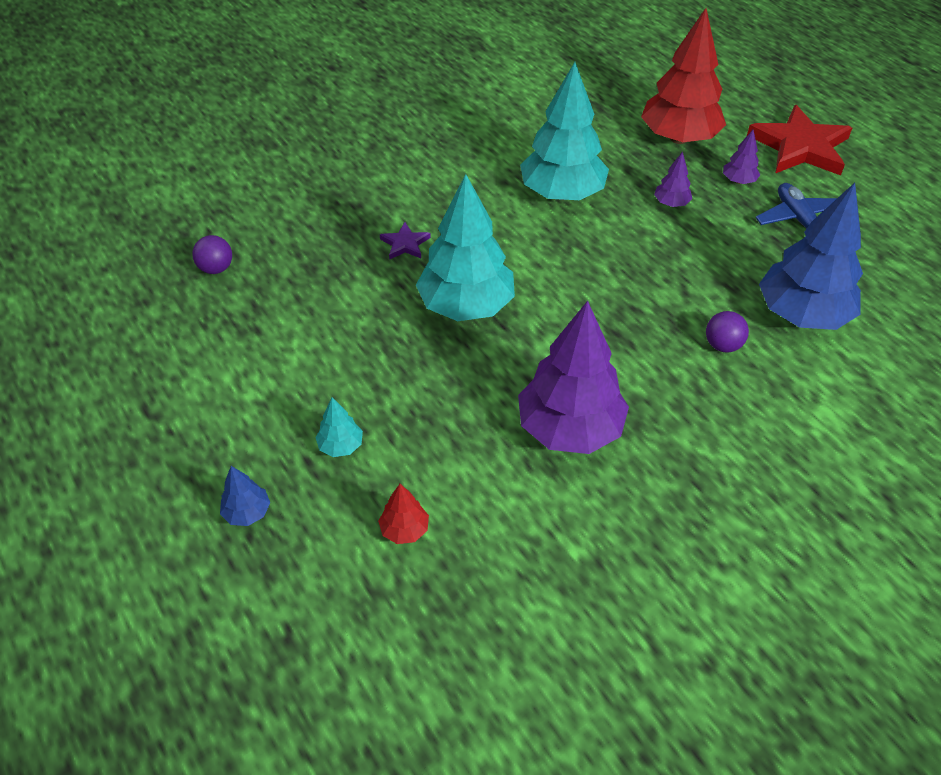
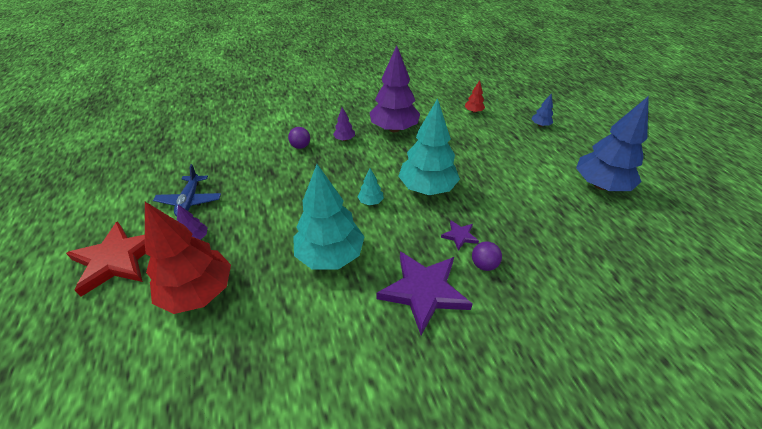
camera: 165 degrees left, 5 degrees down
(216, 268) = (597, 243): purple ball -> purple ball (484, 264)
(341, 446) = (501, 139): turquoise tree -> turquoise tree (370, 201)
(438, 179) = (423, 291): none -> purple star
(671, 203) = (258, 230): purple tree -> purple tree (344, 139)
(802, 314) = (248, 152): blue tree -> blue tree (600, 185)

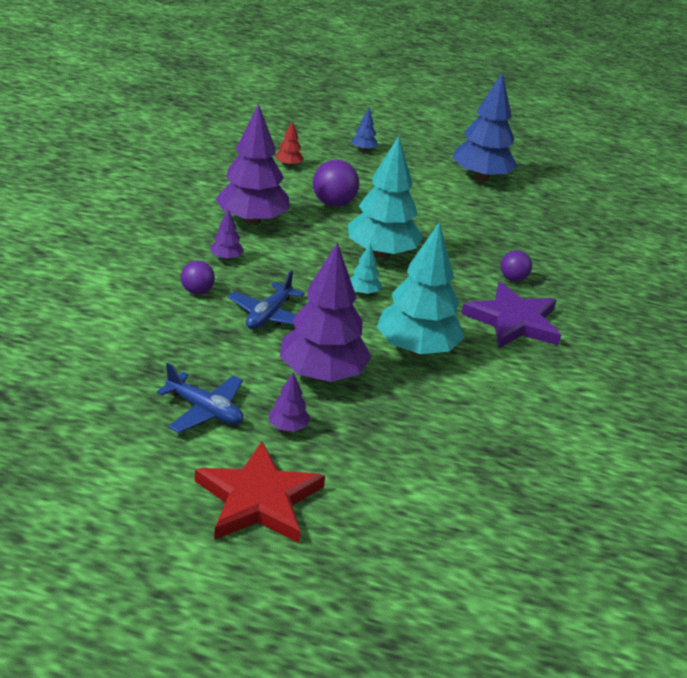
camera: 60 degrees left, 10 degrees down
(198, 292) = (383, 450): red tree -> none
(261, 226) = (322, 374): none -> purple tree
(303, 179) = (269, 315): none -> blue plane
(457, 144) = (333, 203): none -> purple ball
(459, 236) = (467, 271): purple star -> none

